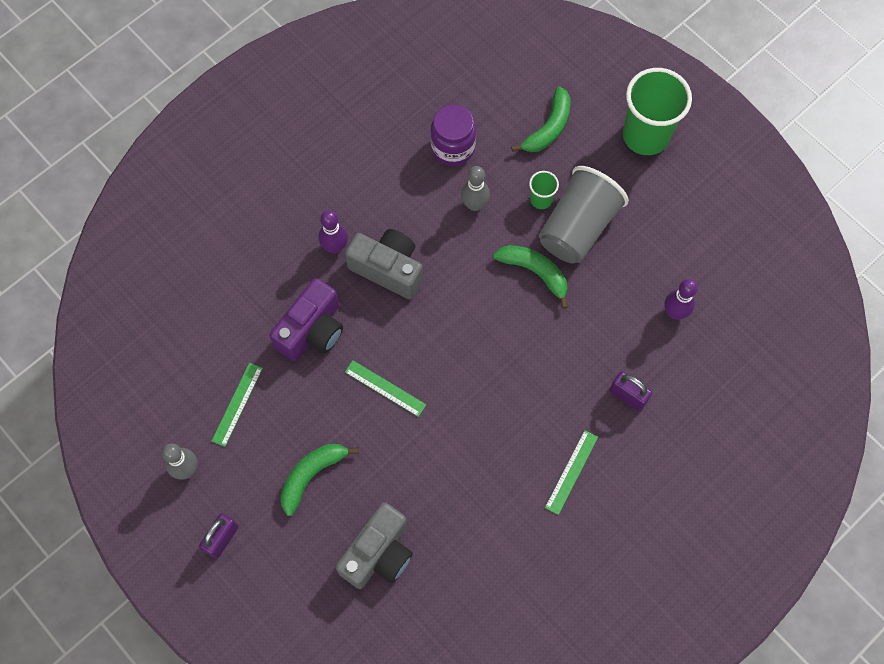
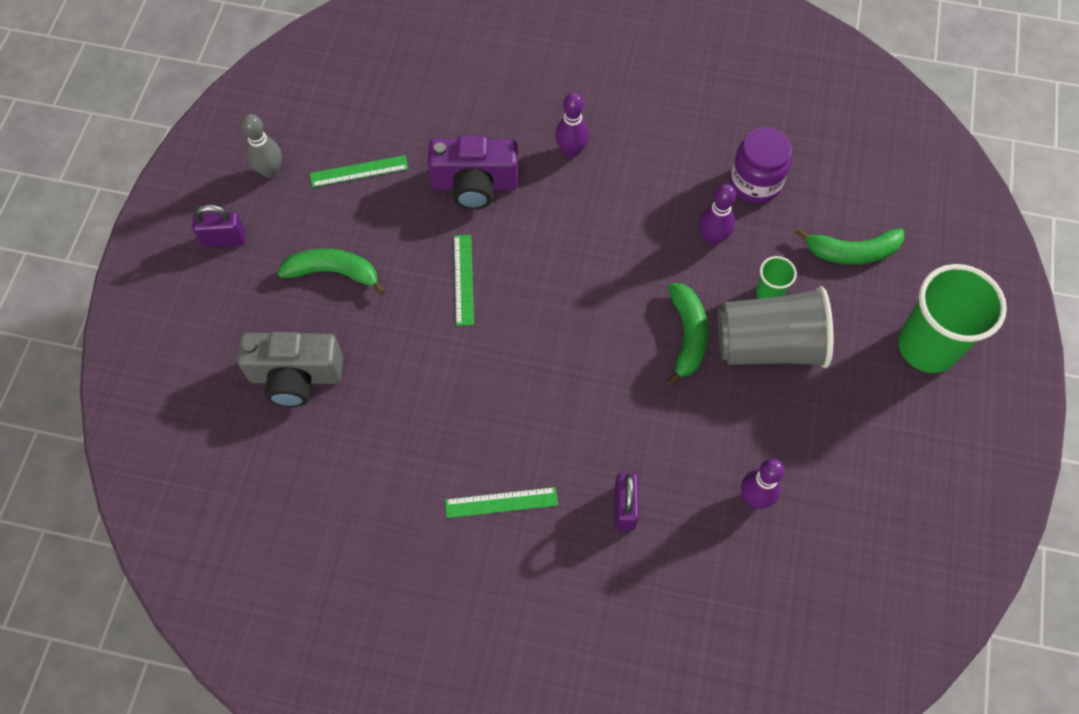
camera: 55 degrees right, 5 degrees down
(388, 269) = (585, 207): grey camera -> none
(474, 204) = (712, 238): grey bowling pin -> purple bowling pin

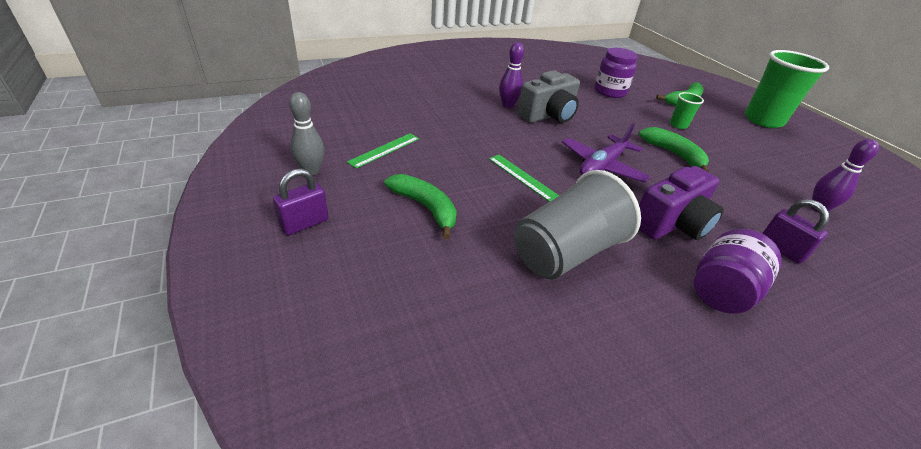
camera: 40 degrees left, 25 degrees down
(295, 376) = (469, 289): grey camera -> grey camera (548, 115)
(334, 272) = (425, 208): green banana -> green banana turned 75 degrees clockwise
(474, 184) = (471, 133): purple camera -> purple camera (671, 224)
(501, 502) = (721, 290): green ruler -> purple jar
(570, 309) = (602, 166): none -> purple plane
(712, 238) = (623, 115): purple bowling pin -> none
(768, 345) = (711, 143): grey cup -> grey cup (565, 252)

